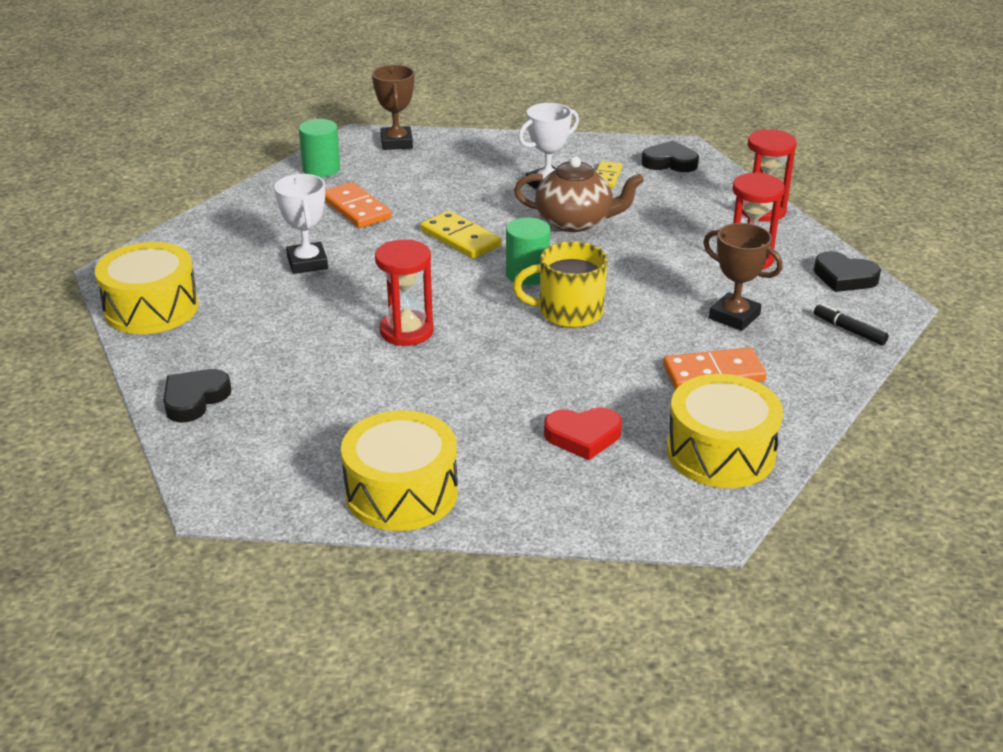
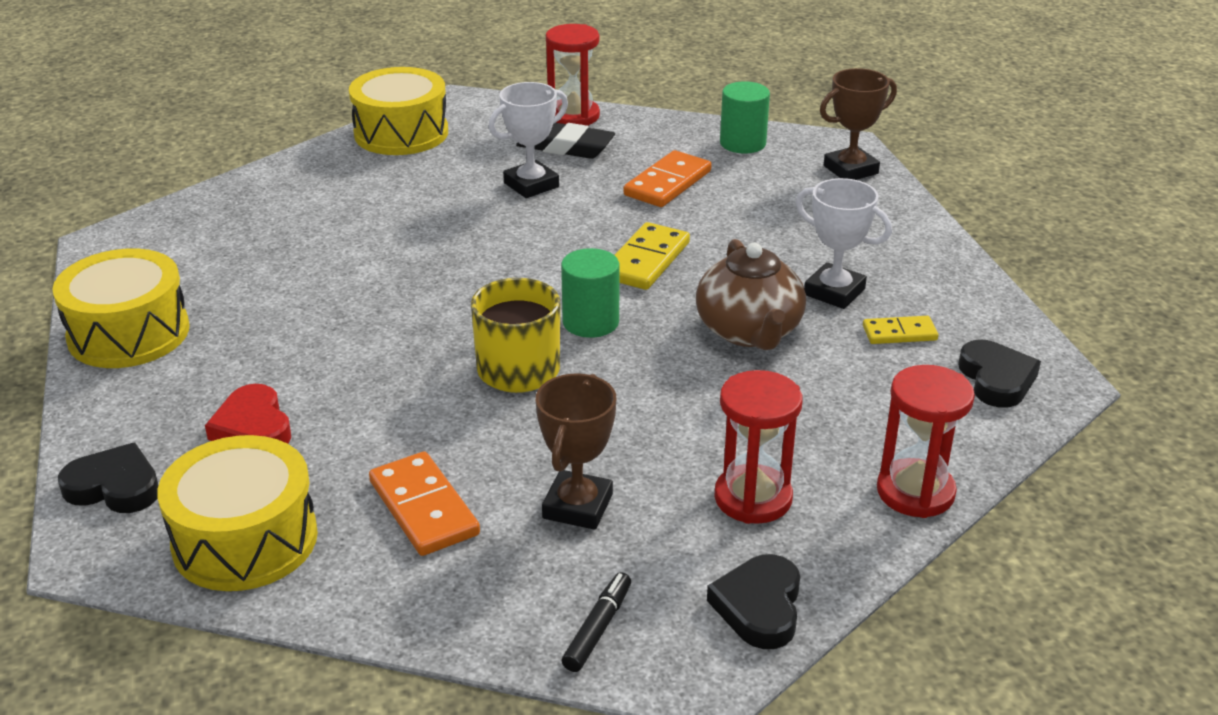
camera: 70 degrees right, 0 degrees up
(195, 399) = (256, 192): black heart -> black heart (114, 487)
(256, 237) = (565, 146): none -> black eraser
(406, 331) = (423, 271): red hourglass -> red hourglass (573, 116)

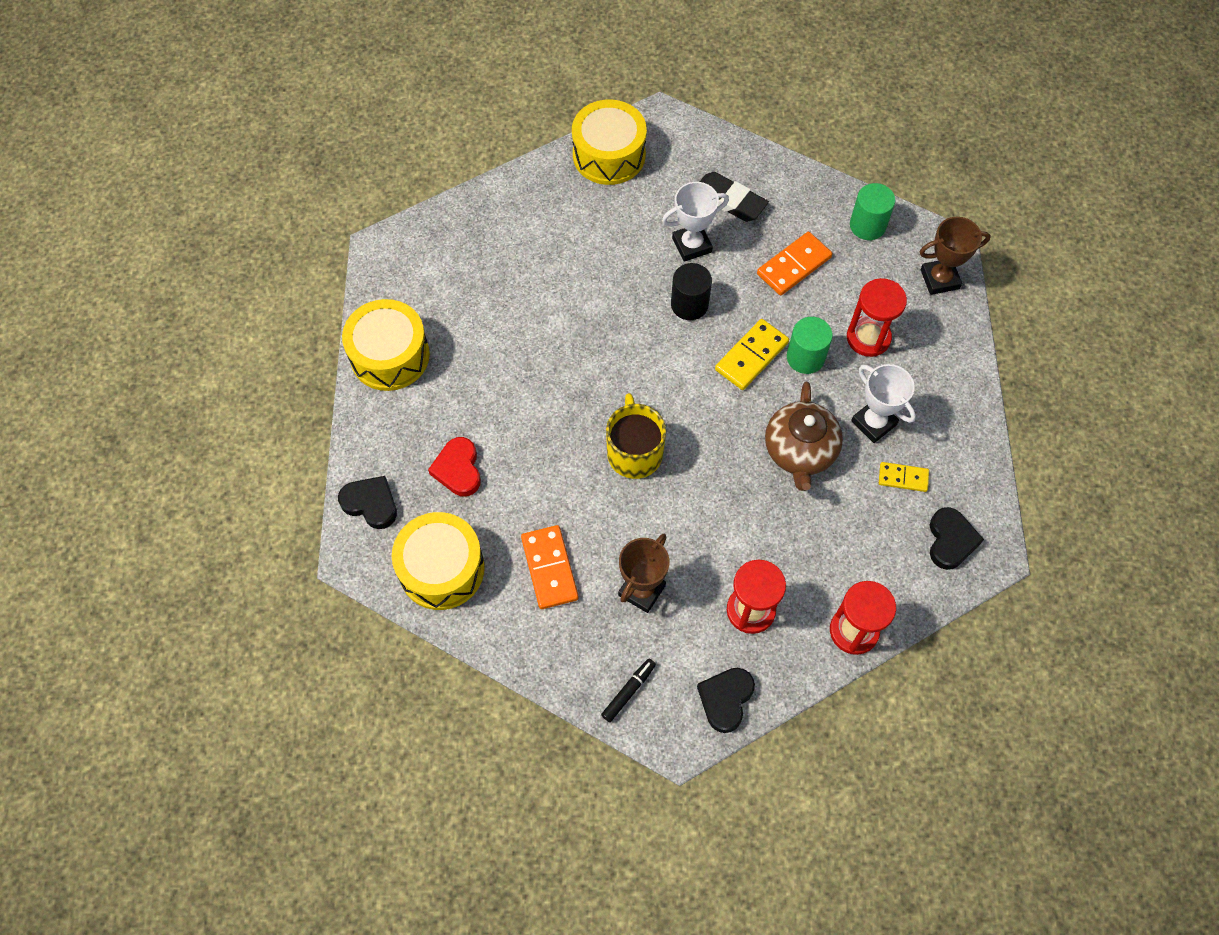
camera: 15 degrees right, 30 degrees up
(546, 230) = (689, 304): none -> black cylinder
(573, 116) = (746, 159): red hourglass -> red hourglass (868, 338)
(590, 322) = (694, 415): green cylinder -> green cylinder (805, 357)

